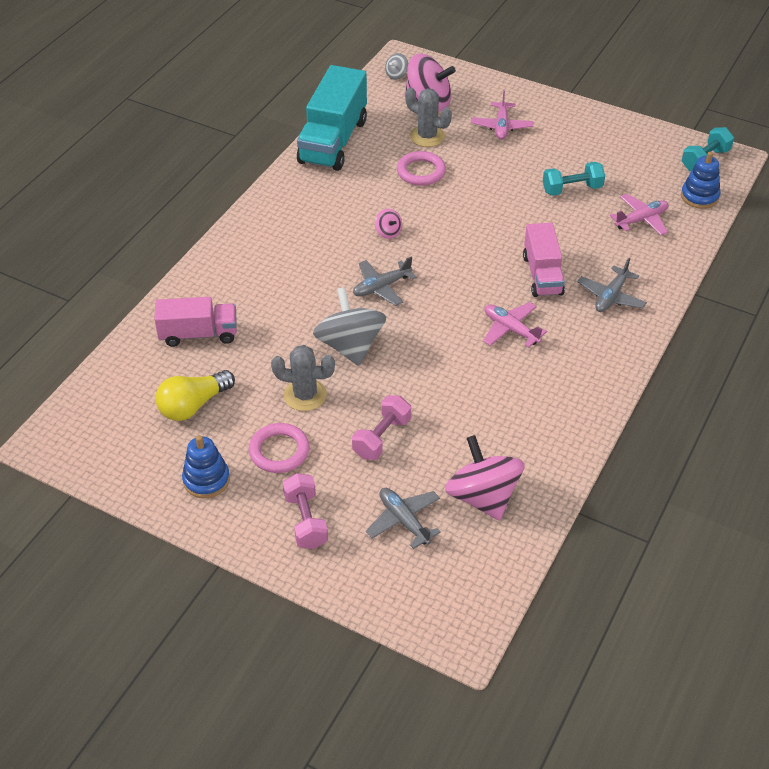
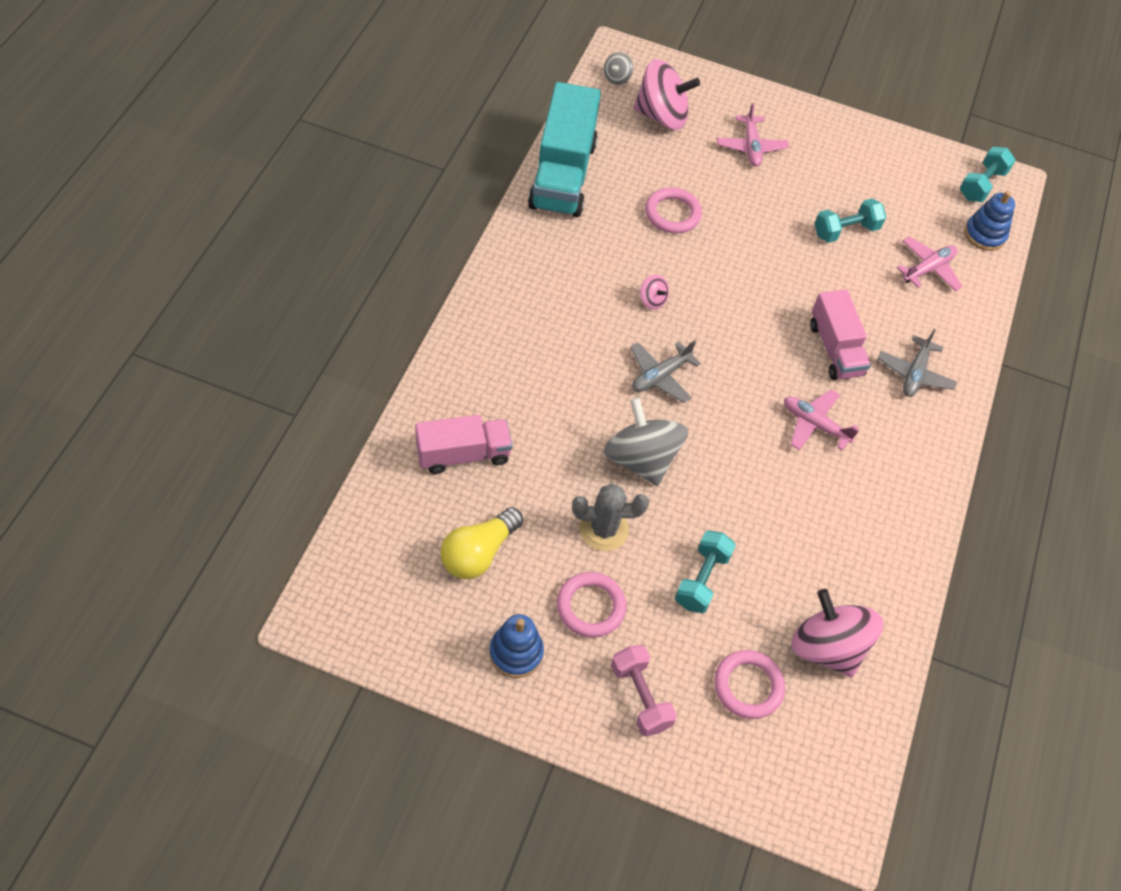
camera: 15 degrees left, 10 degrees up
(381, 437) = (701, 579): pink dumbbell -> turquoise dumbbell
(404, 520) = (748, 686): grey plane -> pink ring
(427, 136) = (669, 164): grey cactus -> none

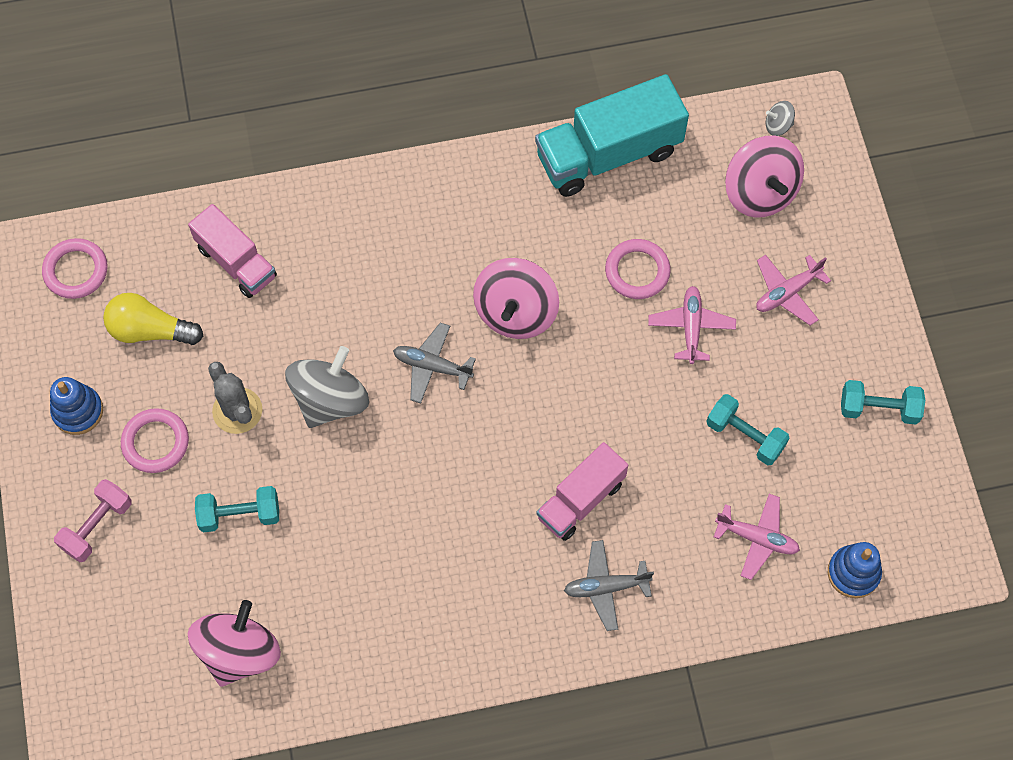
camera: 65 degrees right, 10 degrees up
(652, 300) = (516, 312): pink spinning top -> pink spinning top, size x2.26
(748, 686) = (160, 605): pink ring -> pink ring (76, 271)
(814, 424) = (475, 525): pink plane -> pink plane (691, 327)
(982, 184) = (927, 538): turquoise dumbbell -> turquoise dumbbell (878, 408)

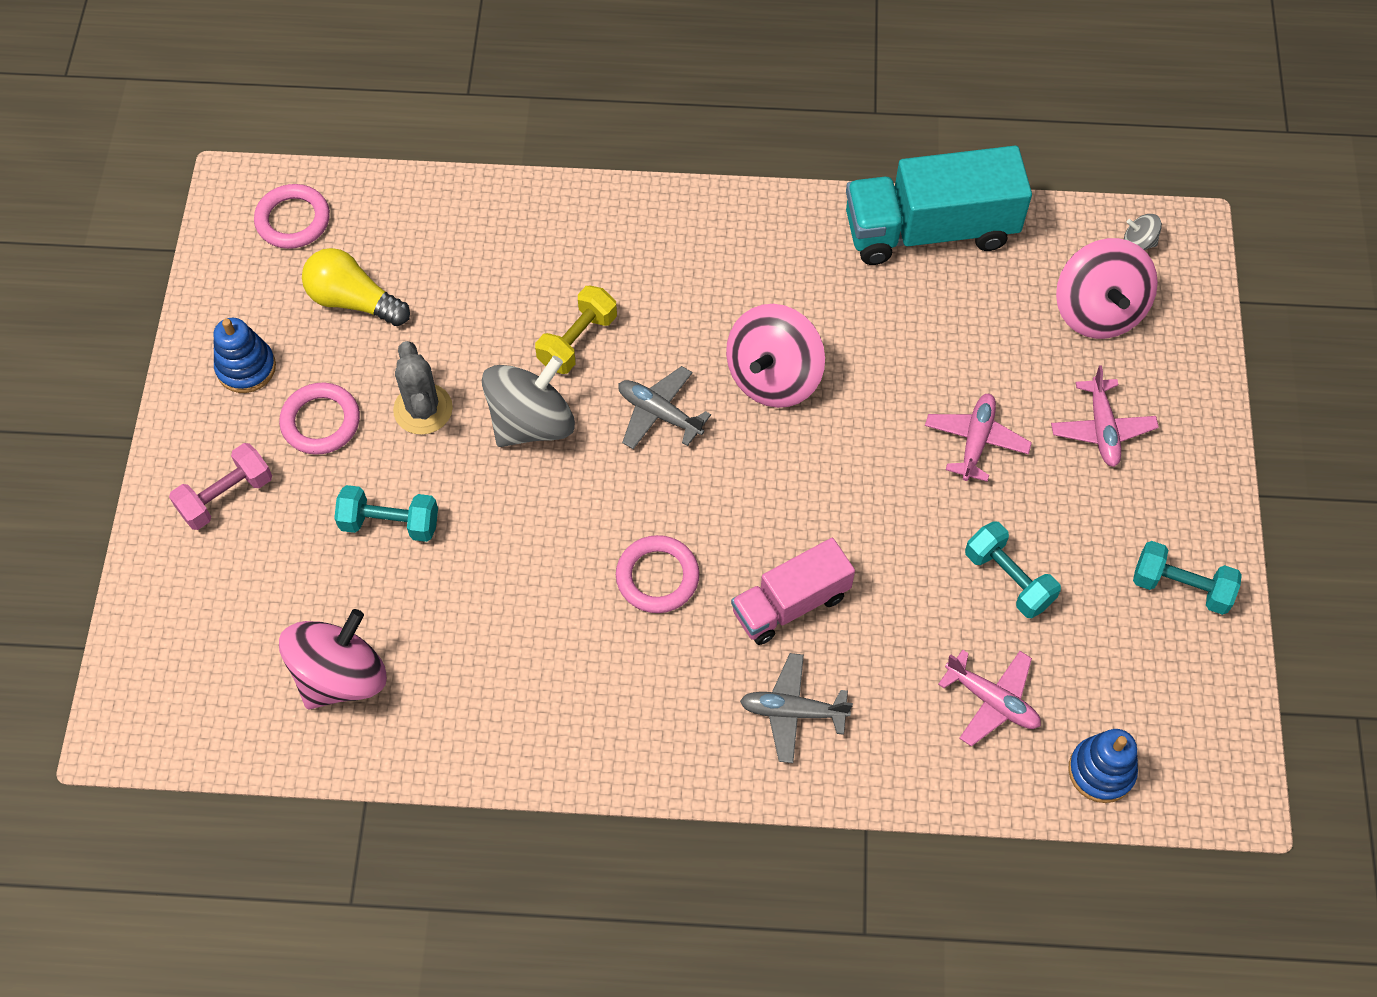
camera: 15 degrees right, 5 degrees down
(236, 262) = (472, 251): pink truck -> none
(347, 320) = (577, 341): none -> yellow dumbbell
(637, 271) = (928, 364): pink ring -> pink ring (657, 577)
(787, 292) = (1102, 429): pink plane -> pink plane turned 75 degrees counterclockwise

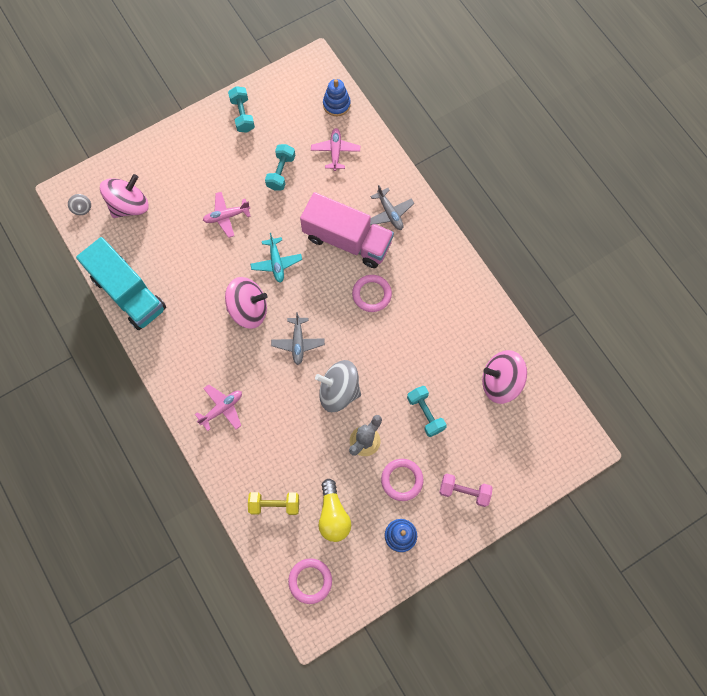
camera: 125 degrees left, 10 degrees up
(577, 341) = (286, 400): yellow dumbbell -> yellow dumbbell (274, 504)
(790, 604) = (347, 240): pink truck -> pink truck, size x1.60
(829, 466) = (276, 263): none -> turquoise plane
(1102, 429) = (189, 175): pink plane -> pink plane (222, 408)

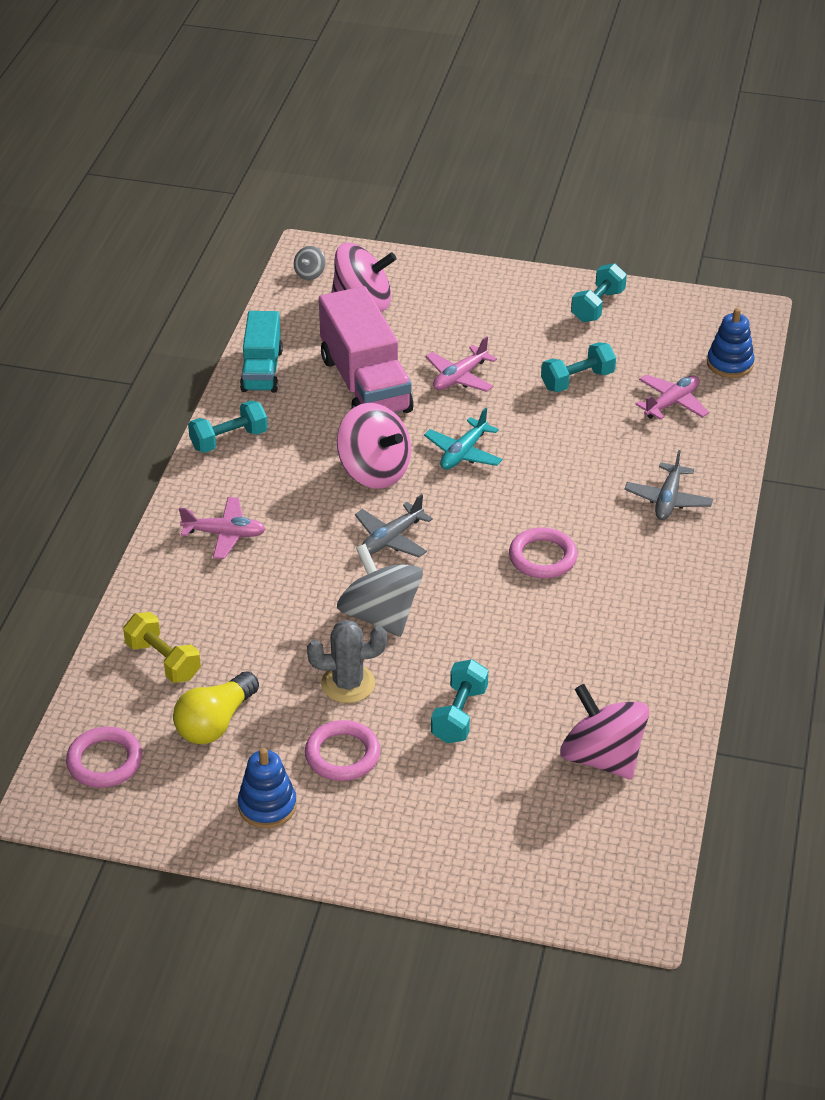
camera: 45 degrees right, 30 degrees down
(128, 293) = (262, 370): turquoise truck -> turquoise truck, size x0.62
(161, 350) = (229, 440): none -> turquoise dumbbell
(226, 216) = (459, 377): pink plane -> pink plane turned 75 degrees counterclockwise
(347, 240) = (579, 489): pink truck -> pink truck (365, 384)
(464, 491) = (406, 827): pink dumbbell -> none

